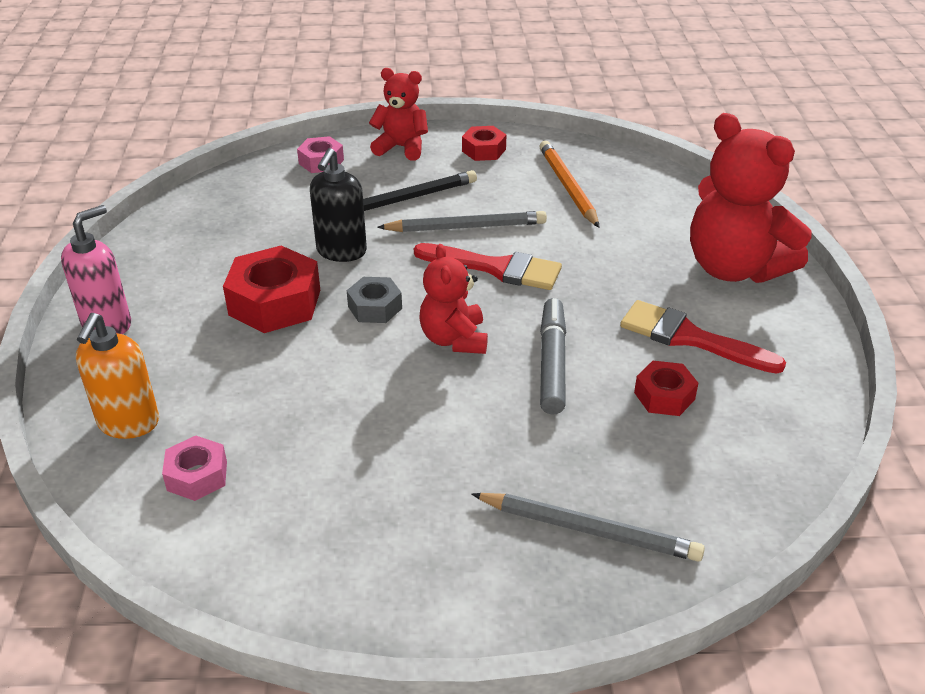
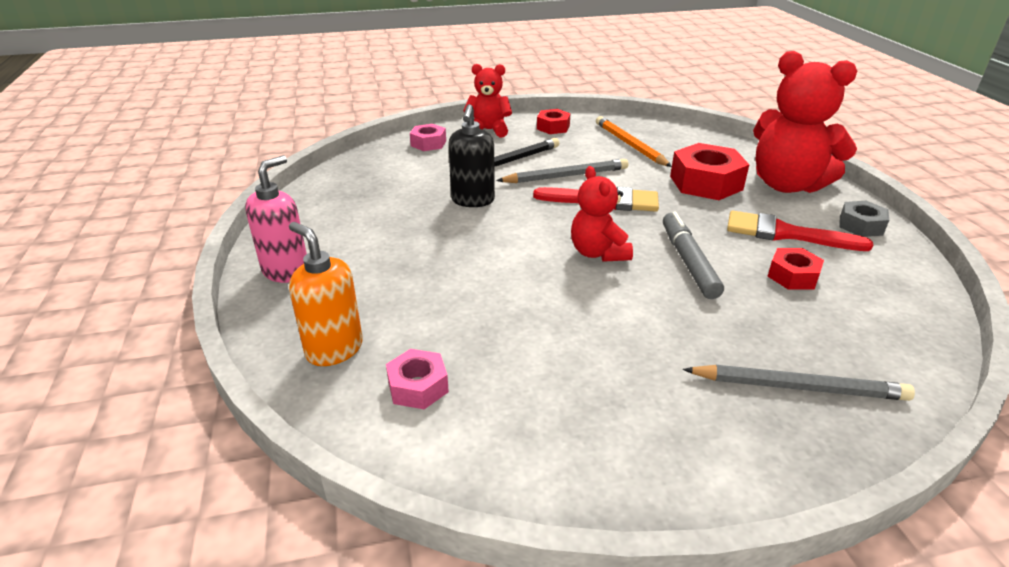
camera: 10 degrees left, 5 degrees down
(128, 423) = (334, 349): orange soap dispenser -> orange soap dispenser turned 135 degrees clockwise
(275, 302) = (432, 241): red nut -> red nut (706, 183)
(375, 307) = (520, 236): grey nut -> grey nut (861, 225)

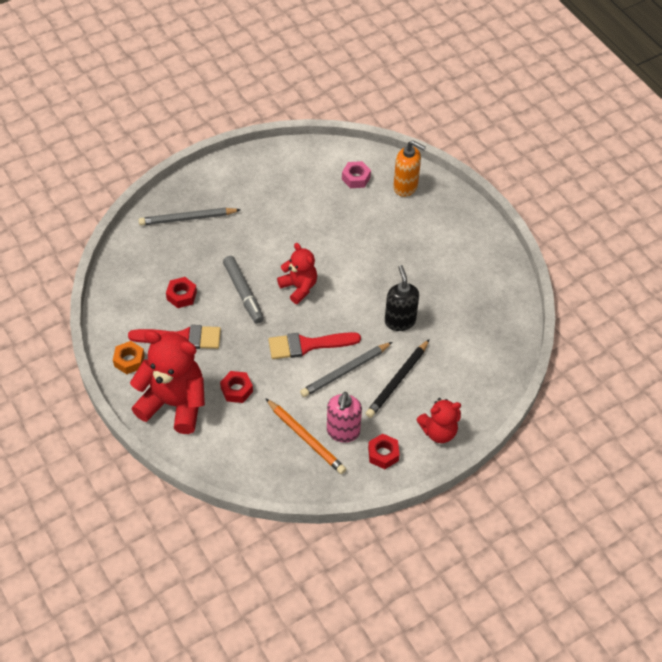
camera: 160 degrees right, 20 degrees up
(286, 271) = (469, 227): pink soap dispenser -> pink soap dispenser (343, 432)
(428, 143) = (477, 393): pink nut -> none
(706, 183) = (236, 390): red nut -> red nut, size x0.57
(861, 225) = (129, 360): grey nut -> orange nut

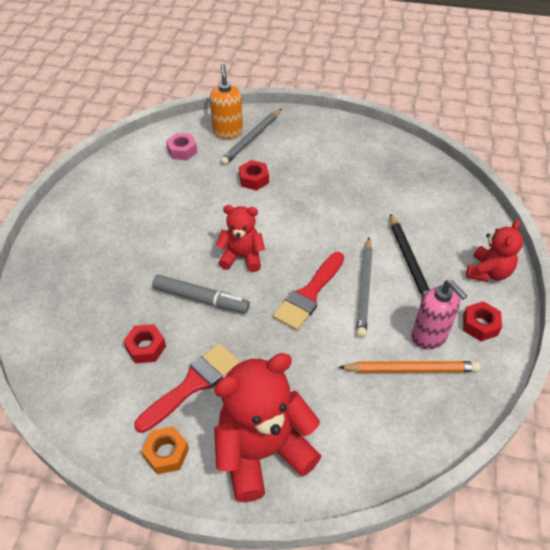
camera: 45 degrees left, 5 degrees down
(187, 218) = (70, 279): grey pencil -> grey pencil (251, 139)
(236, 390) = (302, 384): red nut -> red nut (254, 179)
(400, 321) = (350, 220): black soap dispenser -> none
(405, 187) = (227, 132): orange soap dispenser -> orange soap dispenser turned 75 degrees counterclockwise

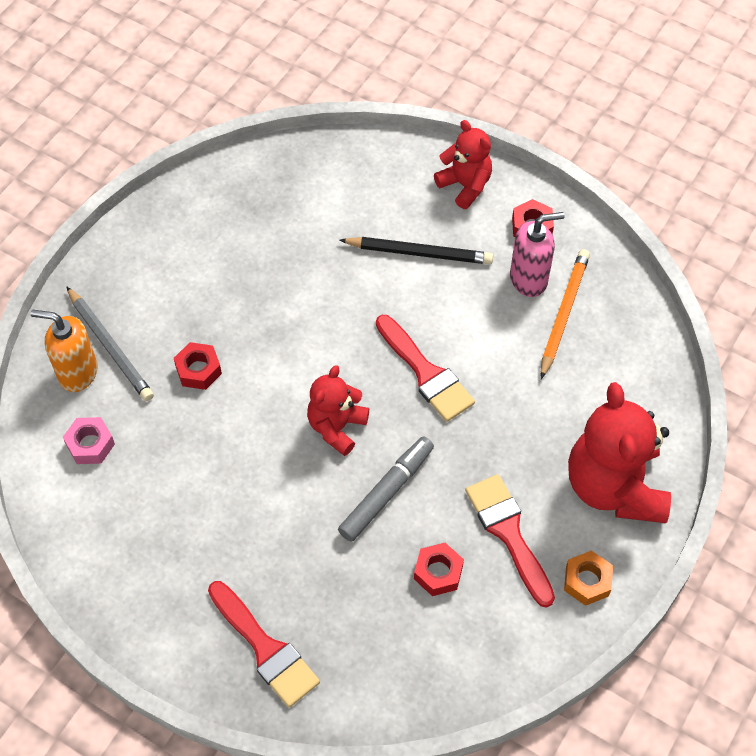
camera: 70 degrees left, 10 degrees up
(65, 268) = (265, 648): none -> red brush
(364, 289) = (440, 314): grey pencil -> none

